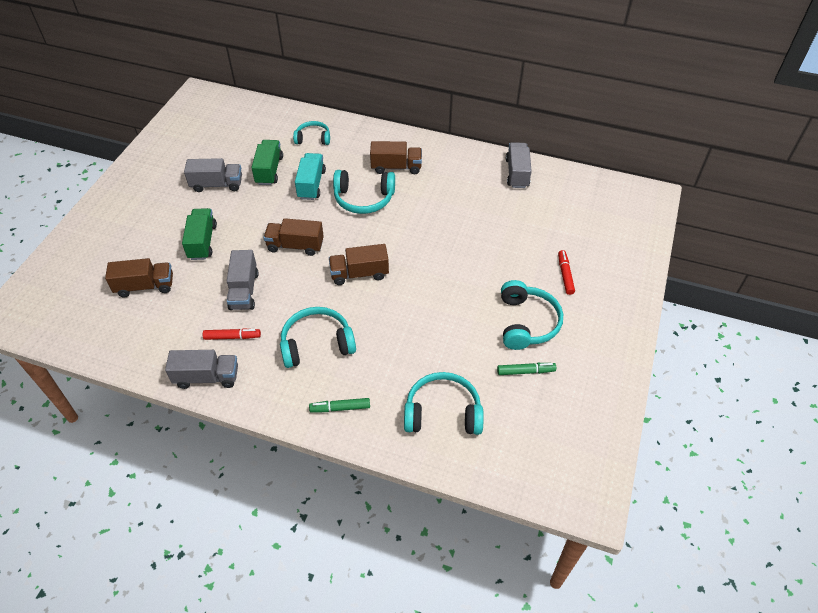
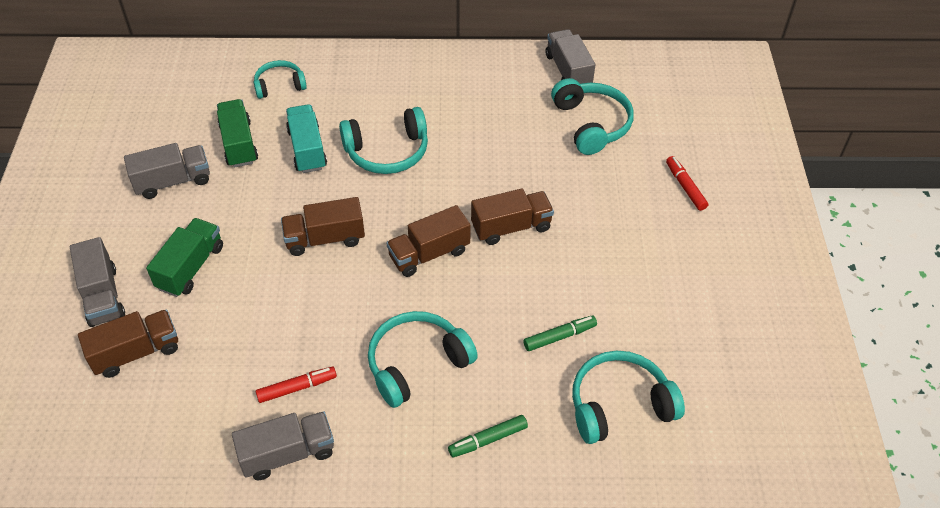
camera: 20 degrees left, 0 degrees up
(202, 242) = (191, 267): green truck -> green truck turned 45 degrees clockwise
(244, 291) = (283, 319): grey truck -> grey truck (103, 296)
(396, 167) = (411, 99): brown truck -> brown truck (511, 227)
(525, 371) = (694, 322): green marker -> green marker (559, 336)
(526, 322) = (667, 260): turquoise headphones -> turquoise headphones (591, 124)

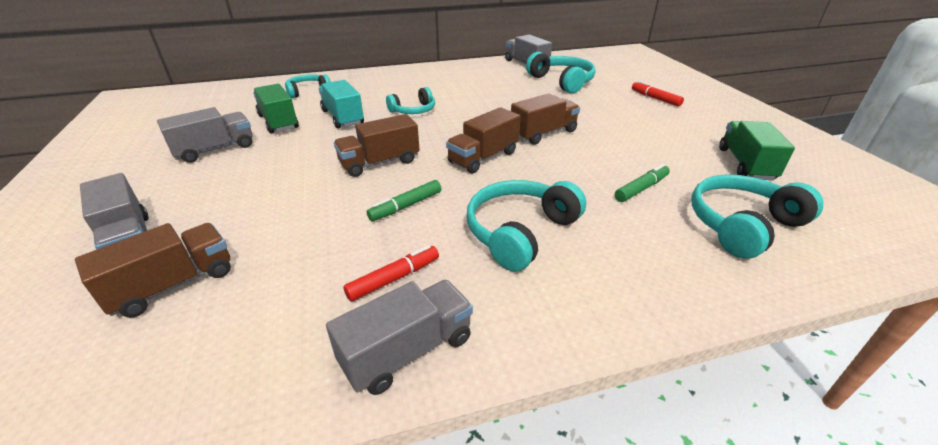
camera: 15 degrees left, 15 degrees down
(191, 267) = (240, 202): green truck -> green truck (745, 164)
(387, 151) = (413, 110): turquoise headphones -> turquoise headphones, size x0.63
(487, 439) = (642, 281): green marker -> green marker (406, 206)

